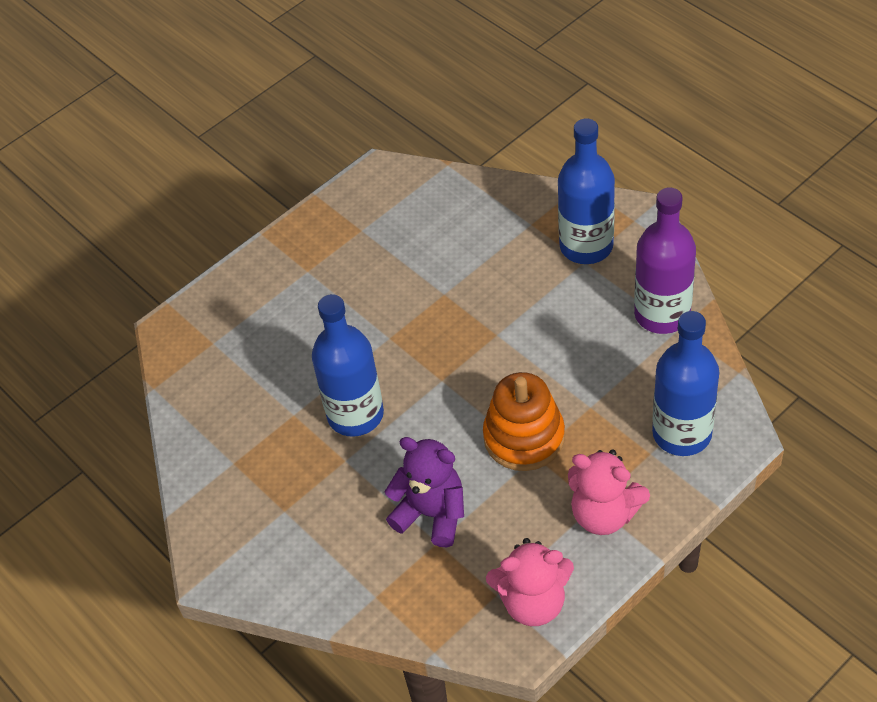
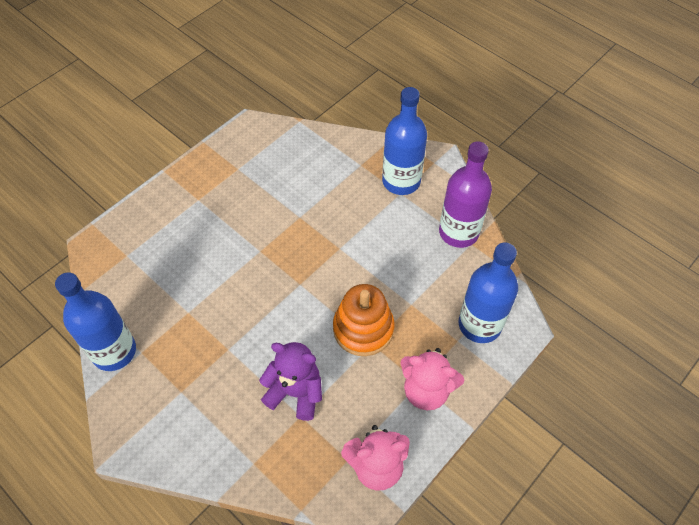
camera: 10 degrees left, 5 degrees up
(355, 414) = (235, 312): blue bottle -> blue bottle (114, 351)

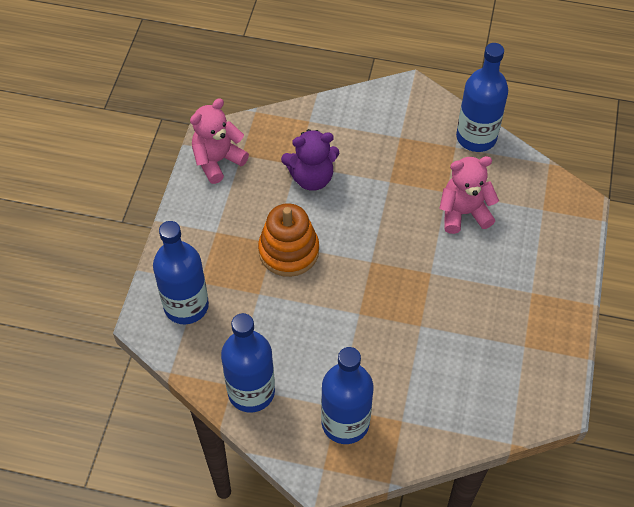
camera: 150 degrees right, 0 degrees up
(426, 390) = (206, 229): pink teddy bear -> pink teddy bear (463, 213)
(458, 232) = (251, 392): purple bottle -> blue bottle

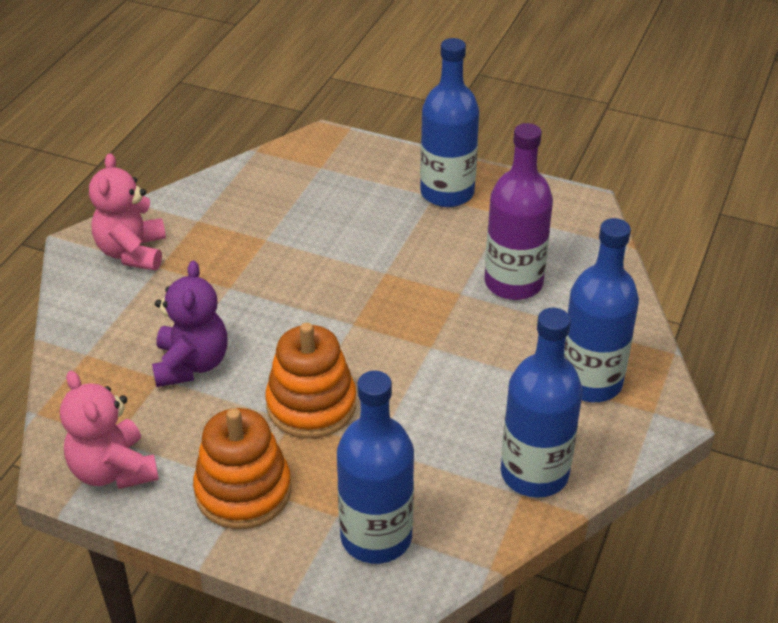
camera: 80 degrees left, 15 degrees down
(211, 229) = (243, 491): none -> orange stacking toy
(441, 361) = (513, 283): none -> purple bottle
(463, 213) = (304, 230): pink teddy bear -> pink teddy bear (132, 252)
(476, 137) = (191, 200): blue bottle -> blue bottle (447, 193)

